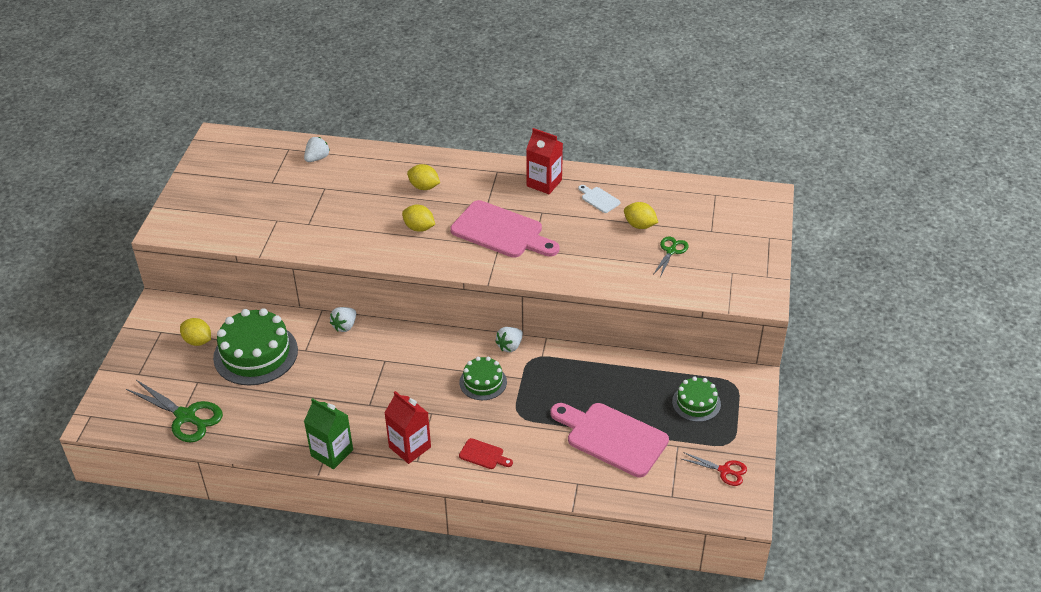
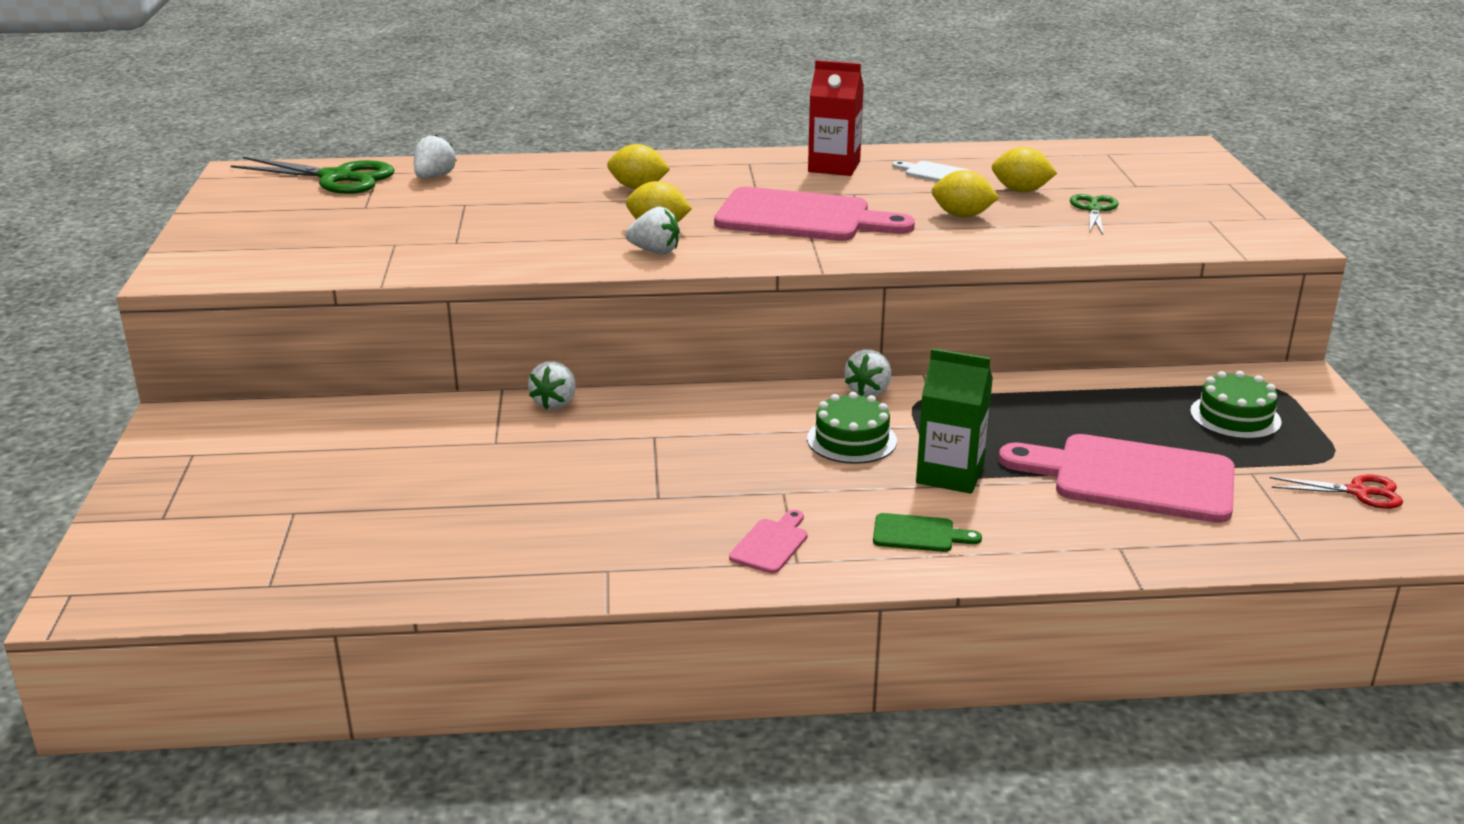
camera: 15 degrees left, 15 degrees down
(186, 416) = (286, 565): green scissors -> green scissors (336, 178)
(198, 341) = (274, 457): yellow lemon -> yellow lemon (962, 215)
(255, 354) = (399, 459): green cake -> none
(332, 453) = (620, 575): green carton -> green carton (950, 474)
(408, 250) = (655, 251): none -> white strawberry
(410, 447) = (771, 544): red carton -> pink cutting board
(483, 455) = (918, 534): red cutting board -> green cutting board

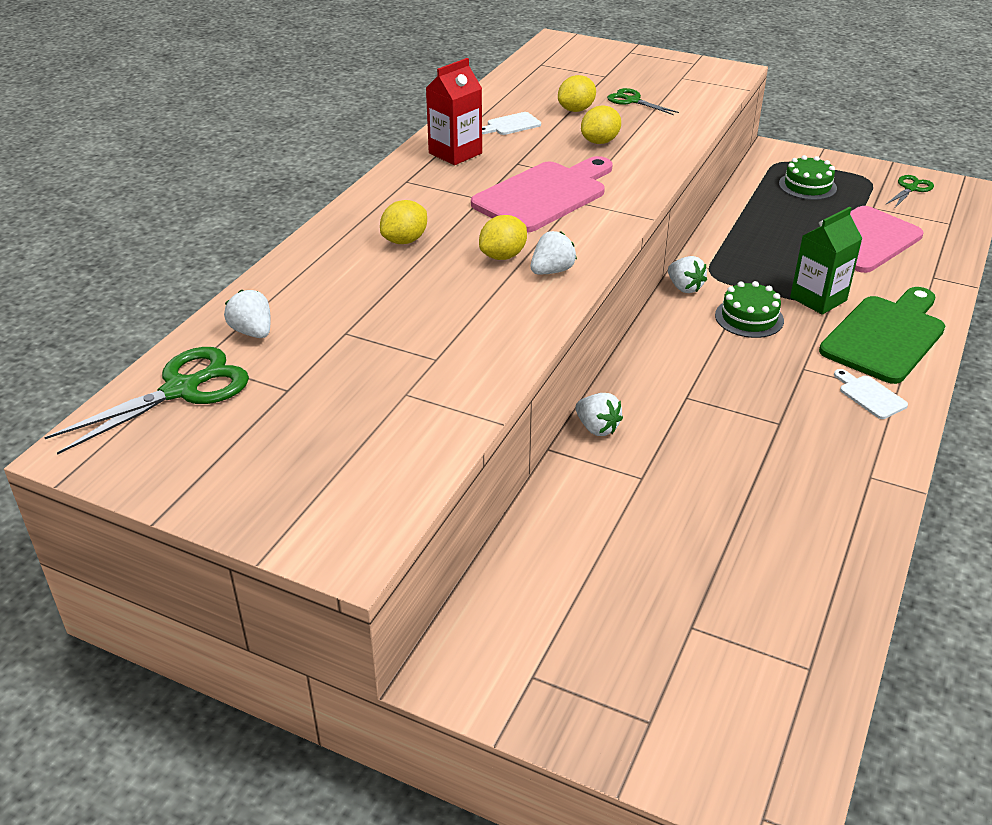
camera: 60 degrees left, 10 degrees up
(771, 544) = (870, 395): pink cutting board -> white cutting board
(918, 534) = (885, 336): green cutting board -> green cutting board, size x2.28
(1358, 492) = (911, 189): red scissors -> green scissors

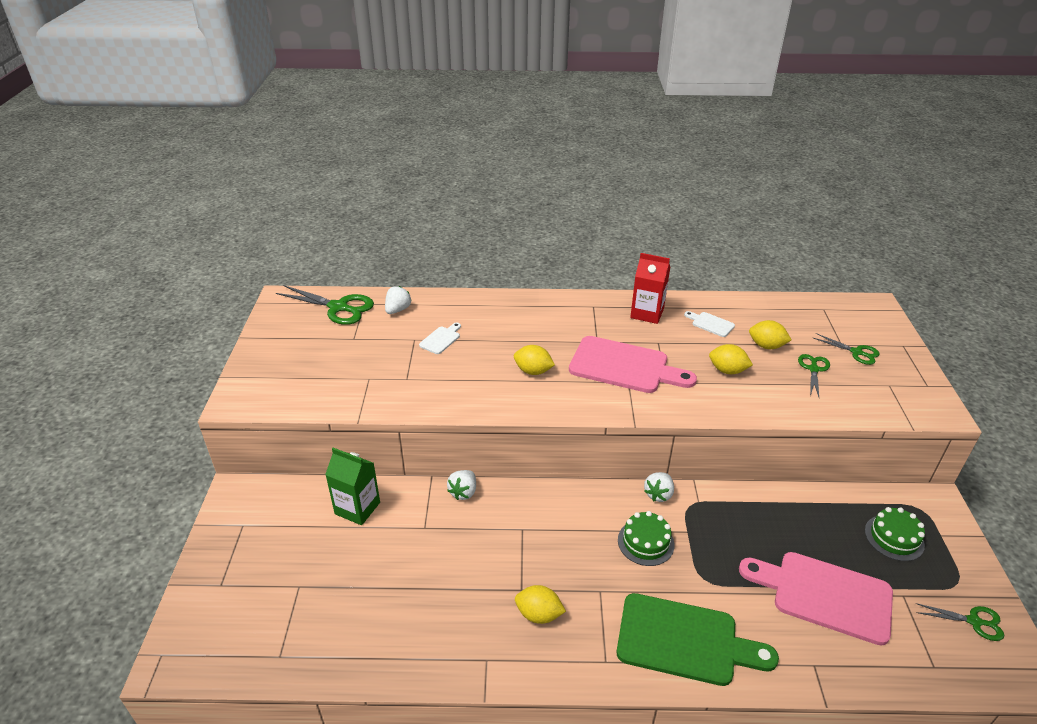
camera: 65 degrees right, 0 degrees up
(405, 240) = (522, 328): yellow lemon -> yellow lemon (539, 614)
(552, 271) = (530, 396): white strawberry -> none
(623, 74) = (856, 352): none -> green scissors
(818, 299) = (707, 582): green carton -> green carton (357, 508)
(870, 395) = (590, 642): white cutting board -> white cutting board (441, 339)

